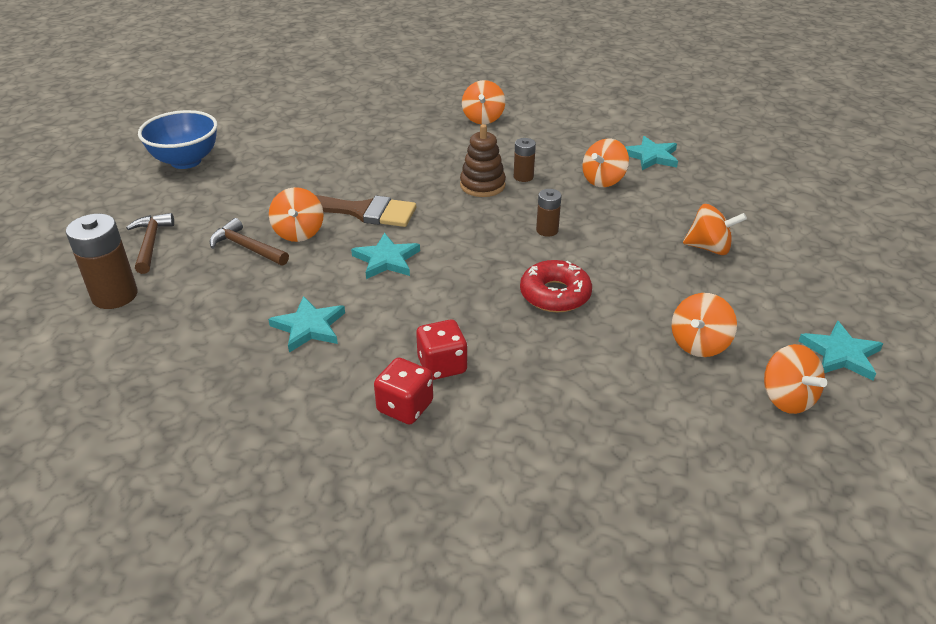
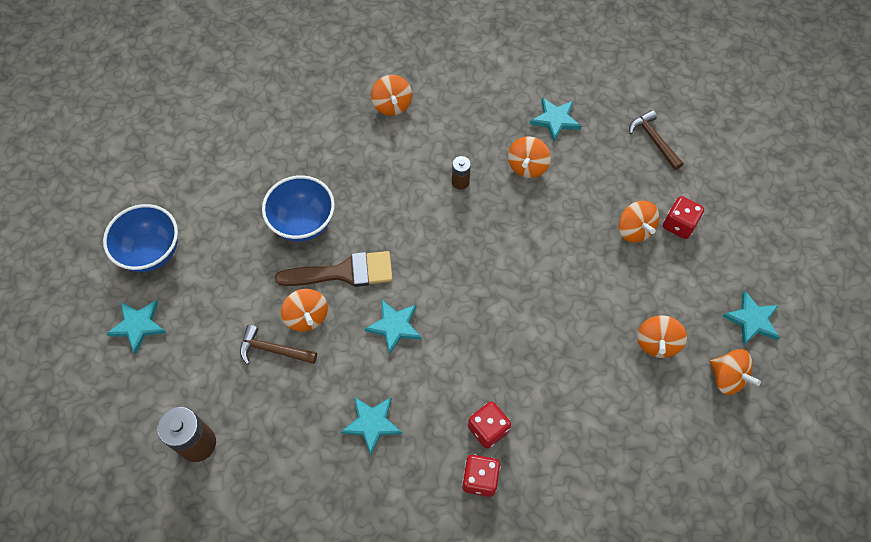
camera: 20 degrees left, 25 degrees up
(132, 203) = (138, 325): none -> turquoise star
(151, 243) = (188, 372): brown hammer -> brown hammer (653, 140)
(343, 172) = (303, 223): none -> blue bowl
(482, 185) = (431, 204): brown stacking toy -> none
(547, 230) = (505, 248): brown battery -> none
(555, 294) = (539, 324): red donut -> none
(709, 248) = (634, 230): orange spinning top -> orange spinning top turned 75 degrees clockwise
(768, 255) = (679, 224): none -> red dice

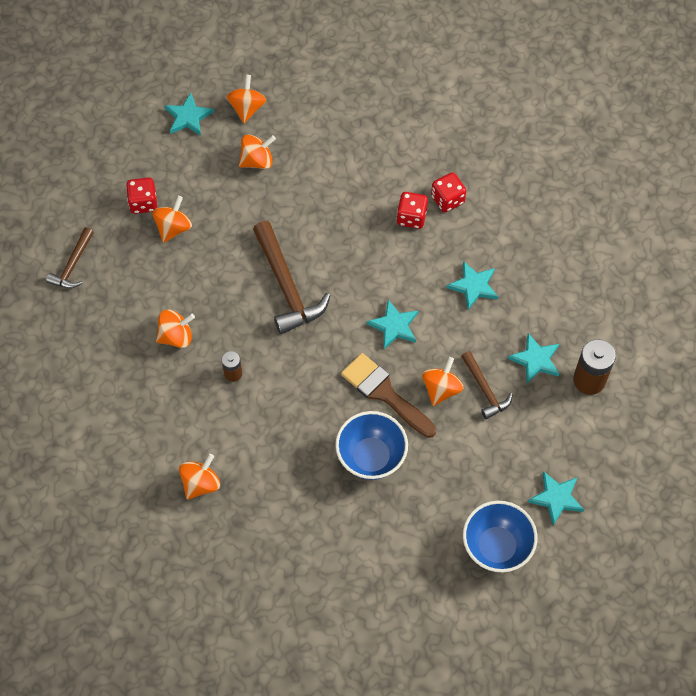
camera: 130 degrees left, 0 degrees up
(505, 273) = (286, 286): none -> brown hammer
(555, 120) = (110, 347): turquoise star -> turquoise star (535, 360)

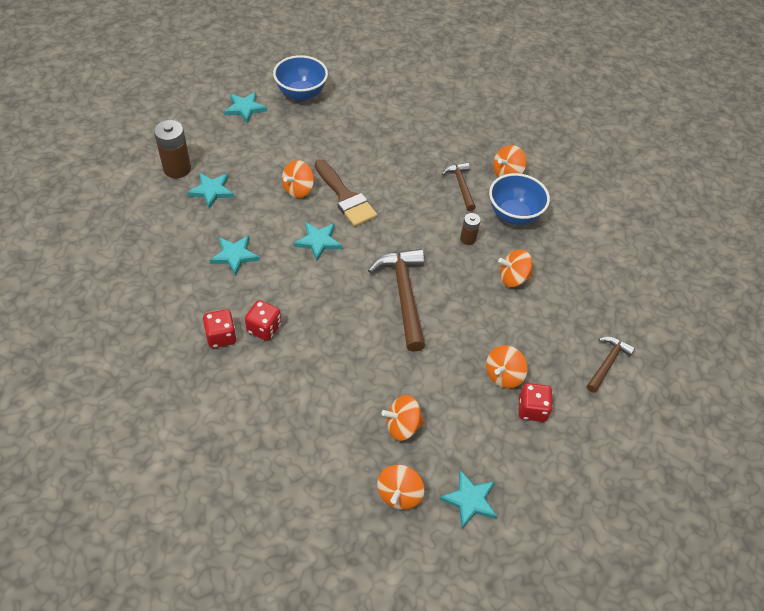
camera: 170 degrees left, 10 degrees down
(371, 457) = (371, 160): blue bowl -> blue bowl (513, 215)
(485, 390) = (263, 181): brown hammer -> brown hammer (461, 186)

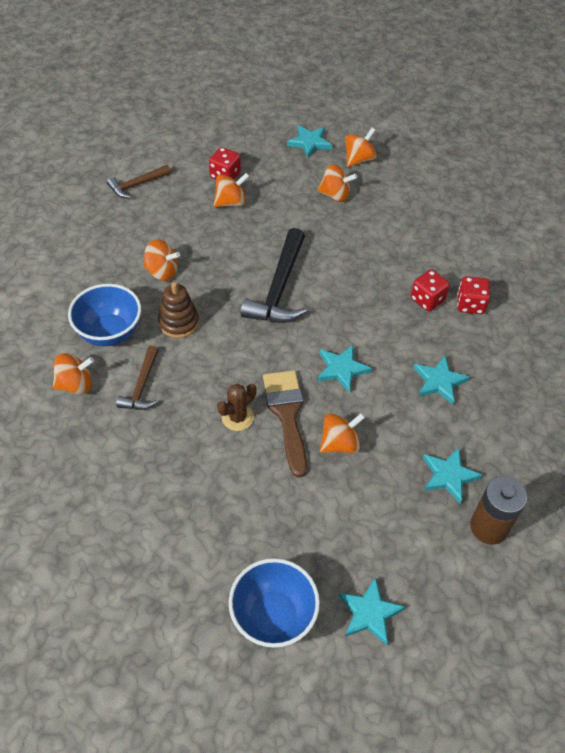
camera: 155 degrees left, 0 degrees up
(380, 185) = (237, 417): none -> brown cactus
(404, 295) = (279, 288): brown hammer -> black hammer
(468, 239) = (179, 322): brown battery -> brown stacking toy

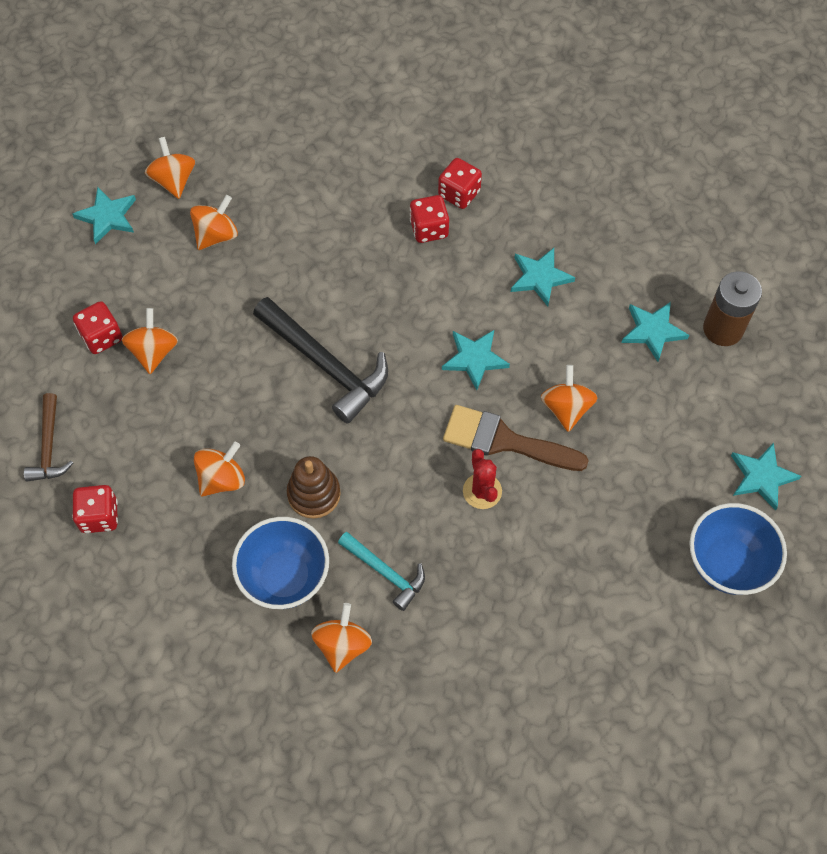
camera: 60 degrees left, 10 degrees up
(103, 226) = (99, 516): none -> red dice
(142, 386) = (385, 572): brown hammer -> turquoise hammer
(237, 417) = (482, 491): brown cactus -> red cactus

